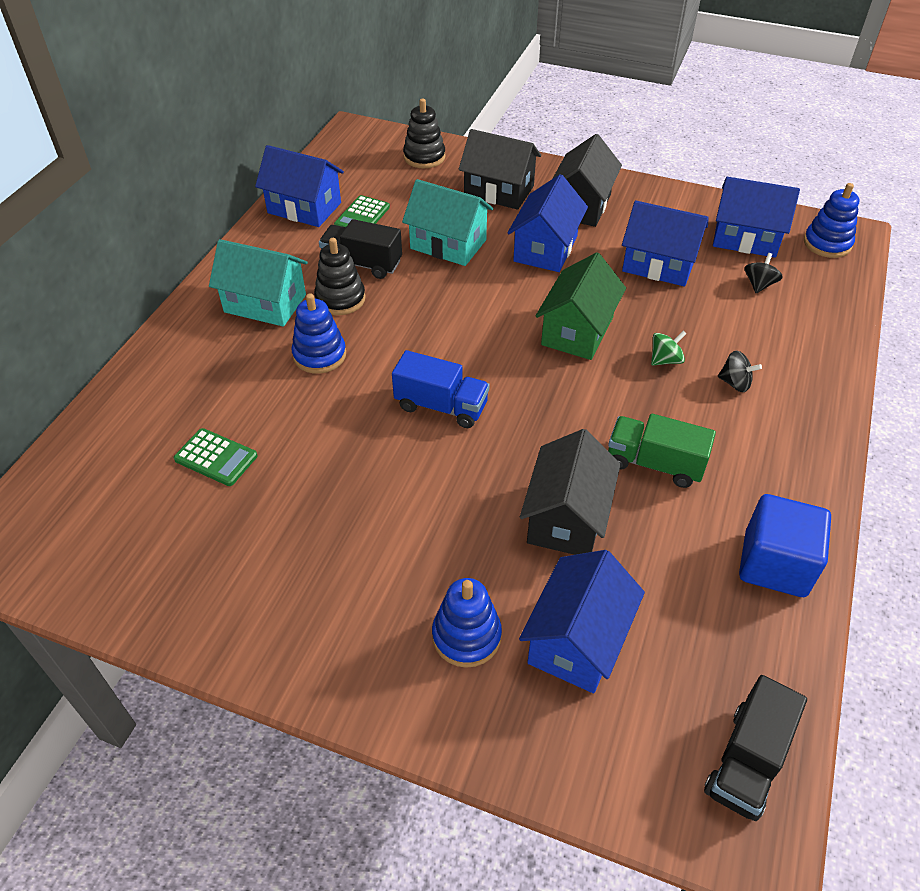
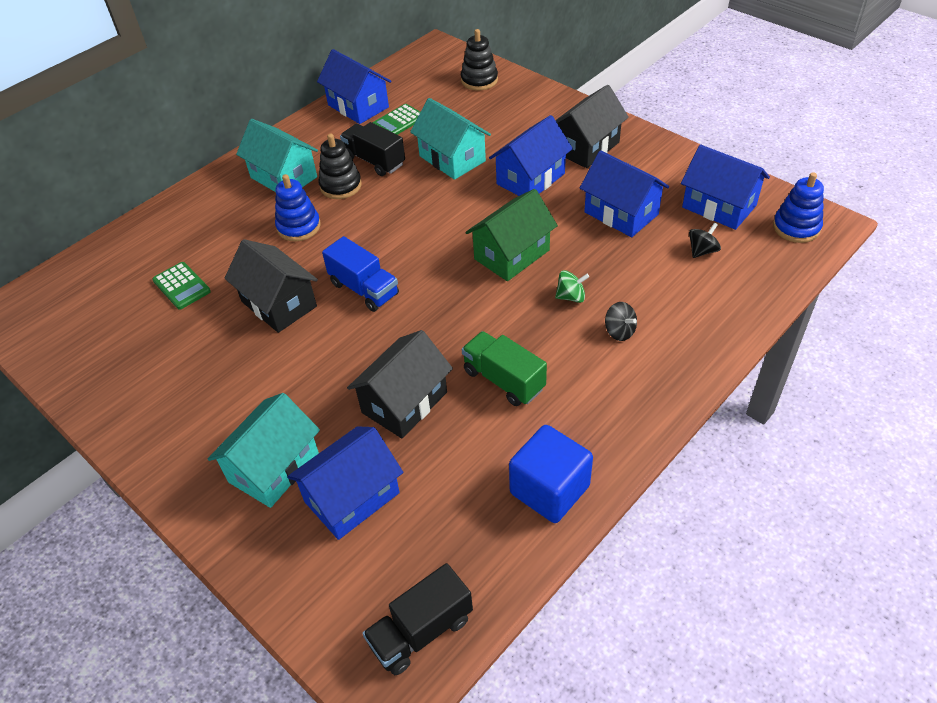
camera: 25 degrees right, 0 degrees up
(466, 636) = (274, 467): blue stacking toy -> turquoise house
(499, 191) = (523, 121): black house -> black house (279, 304)

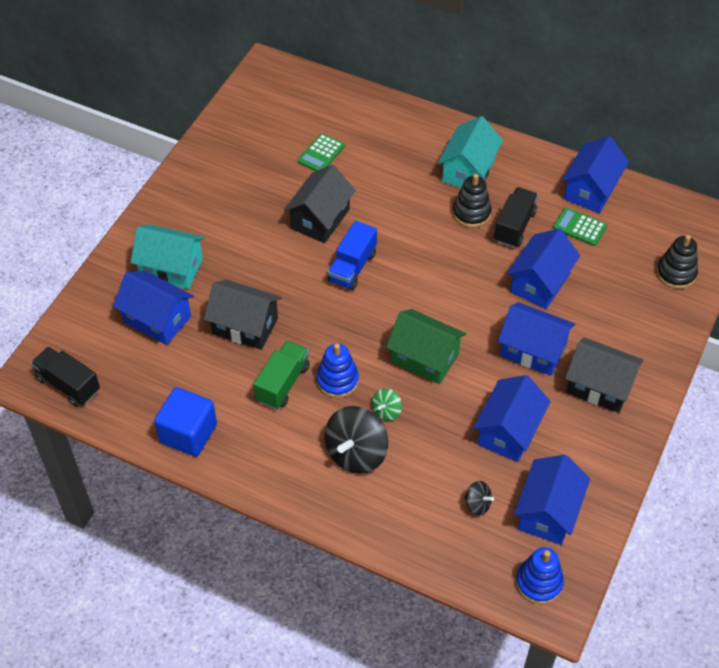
camera: 70 degrees right, 5 degrees up
(298, 227) = (410, 202): blue stacking toy -> blue stacking toy (337, 380)
(452, 158) = (540, 283): turquoise house -> blue house
(571, 297) = (386, 411): green spinning top -> green spinning top turned 60 degrees clockwise
(619, 331) = (356, 453): black spinning top -> black spinning top, size x2.03

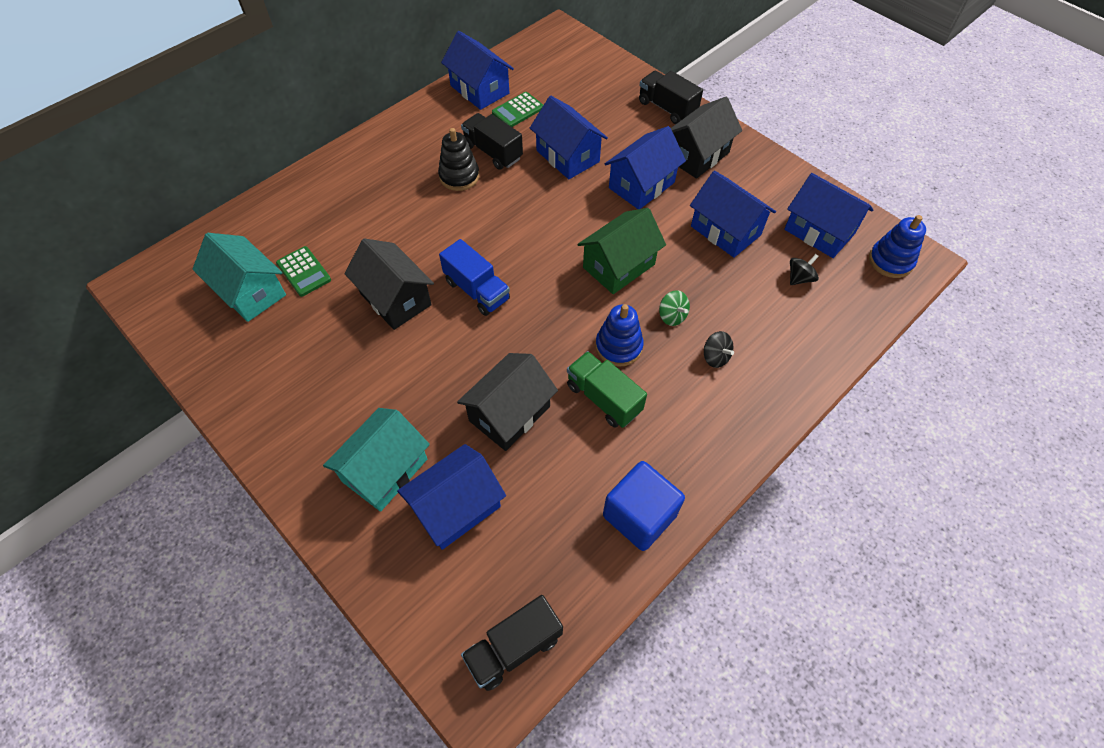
camera: 70 degrees left, 5 degrees up
(356, 453) = (715, 357): black spinning top -> black spinning top, size x0.49
(468, 170) = (405, 162): turquoise house -> turquoise house (250, 292)
(654, 345) = (667, 108): none -> black truck
(676, 273) = (598, 71): black stacking toy -> none

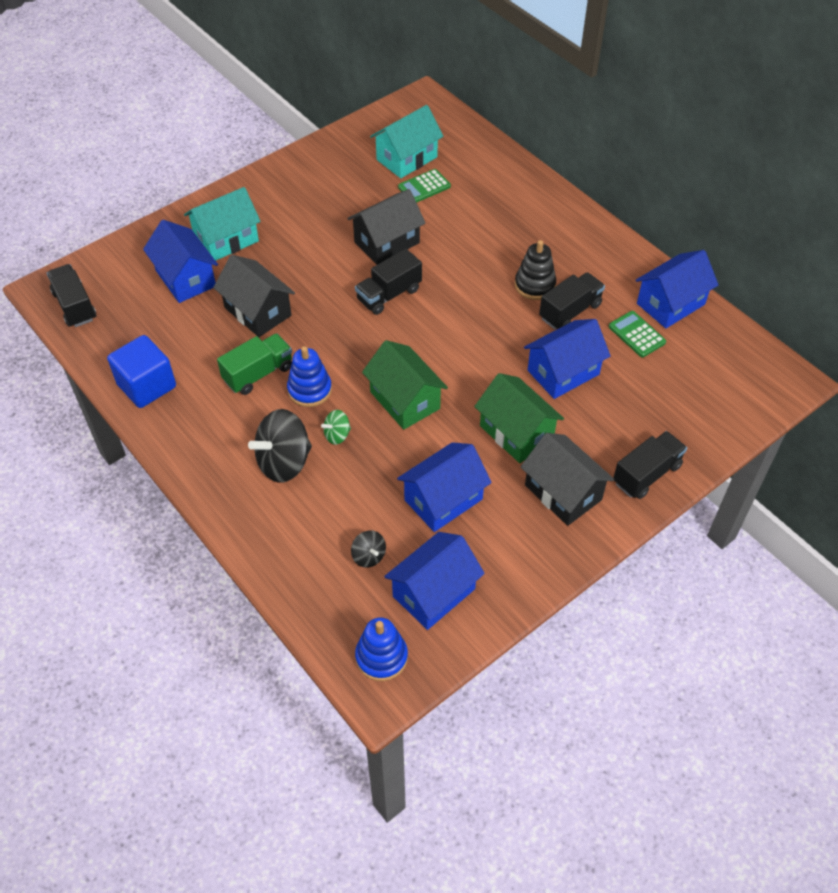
camera: 95 degrees right, 5 degrees down
(385, 470) = (226, 240): turquoise house -> turquoise house turned 75 degrees counterclockwise
(477, 290) = (389, 295): blue truck -> black truck
(641, 185) = (516, 432): blue house -> green house
(715, 357) = (284, 462): black spinning top -> black spinning top, size x2.03

